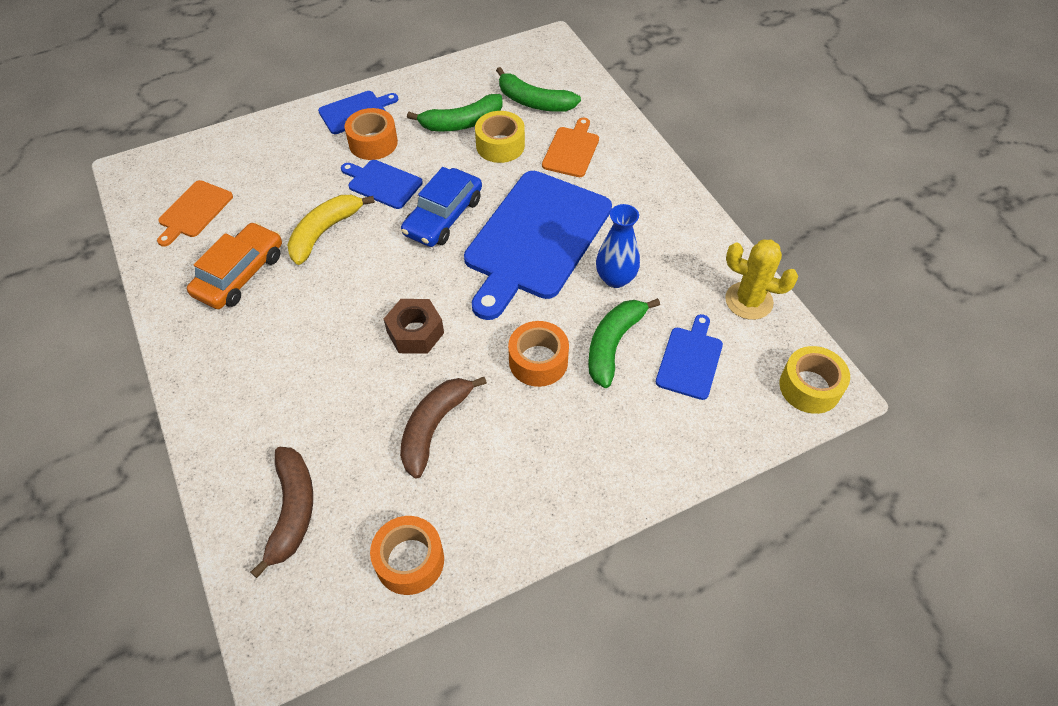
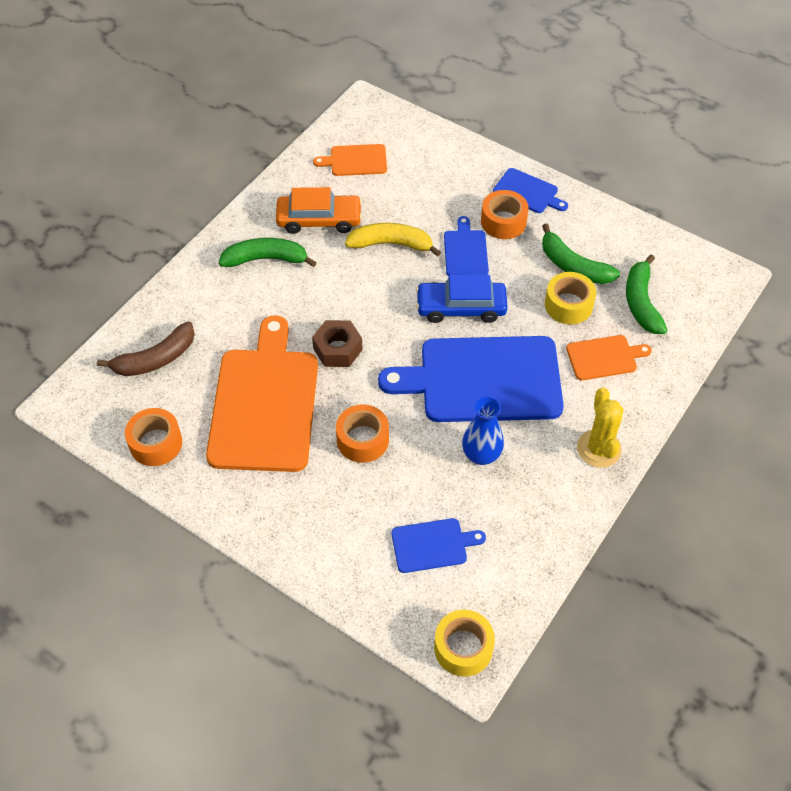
camera: 60 degrees right, 0 degrees up
(434, 427) = (264, 403): brown banana -> orange cutting board
(613, 344) = (412, 483): green banana -> green banana (266, 259)
(748, 301) = (527, 565): yellow cactus -> yellow cactus (599, 449)

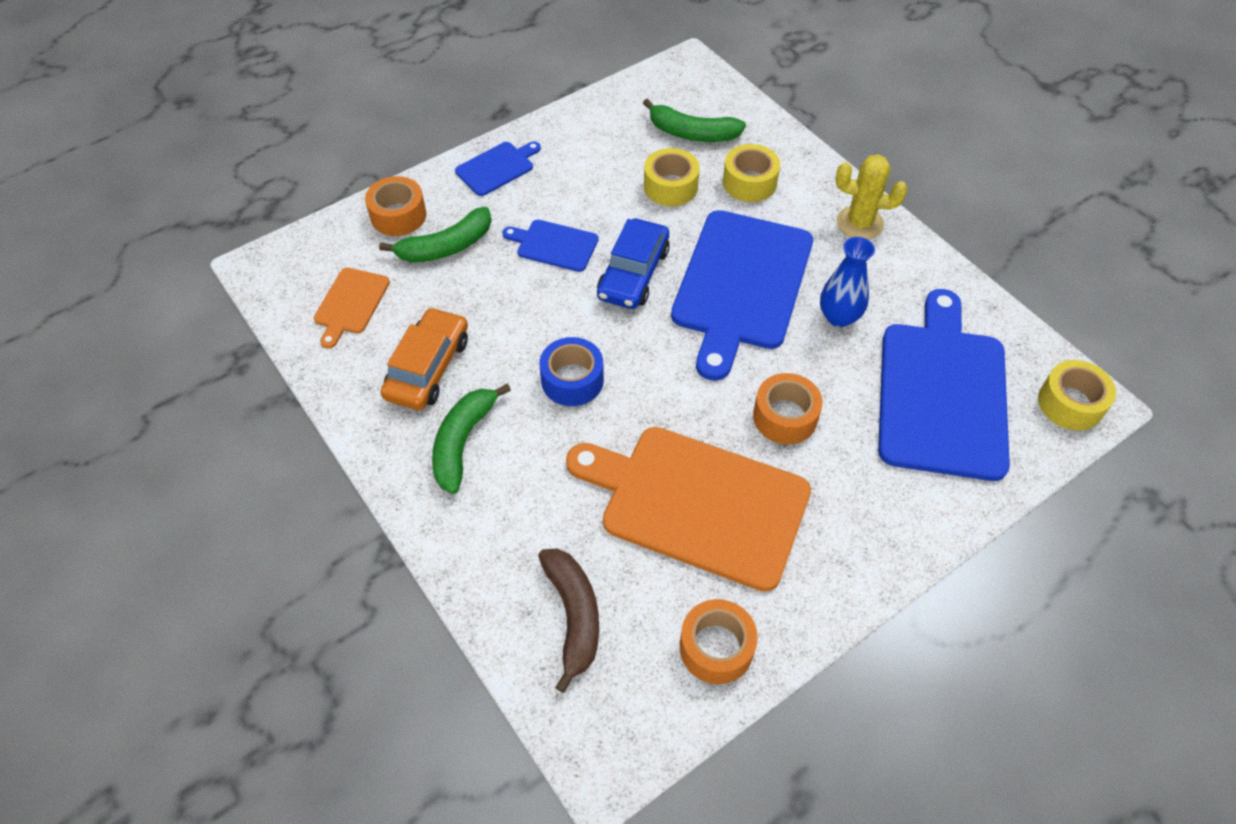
camera: 70 degrees left, 0 degrees up
(337, 349) = (644, 405): brown nut -> none
(342, 301) = (572, 380): none -> blue tape
(391, 244) = (507, 308): yellow banana -> none
(432, 545) = (942, 393): blue cutting board -> blue cutting board, size x2.15
(503, 222) = (528, 200): orange tape -> orange tape (398, 215)
(573, 266) = (620, 166): green banana -> green banana (446, 247)
(604, 357) = (749, 182): orange cutting board -> yellow tape

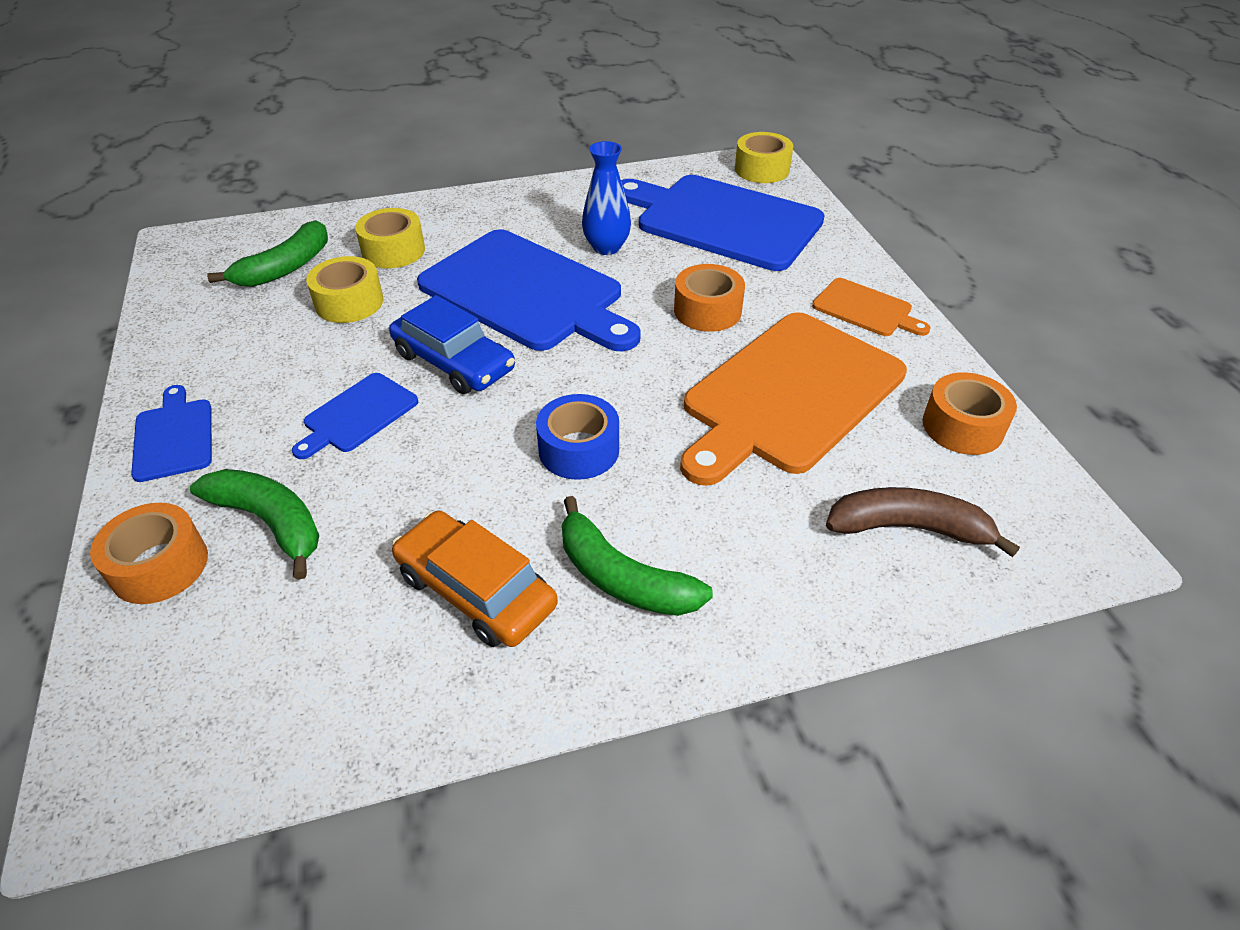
camera: 70 degrees left, 10 degrees down
(350, 304) = (289, 665): orange cutting board -> orange cutting board (865, 309)
(446, 247) = (270, 522): green banana -> green banana turned 45 degrees counterclockwise
(859, 223) = (503, 205): yellow cactus -> none

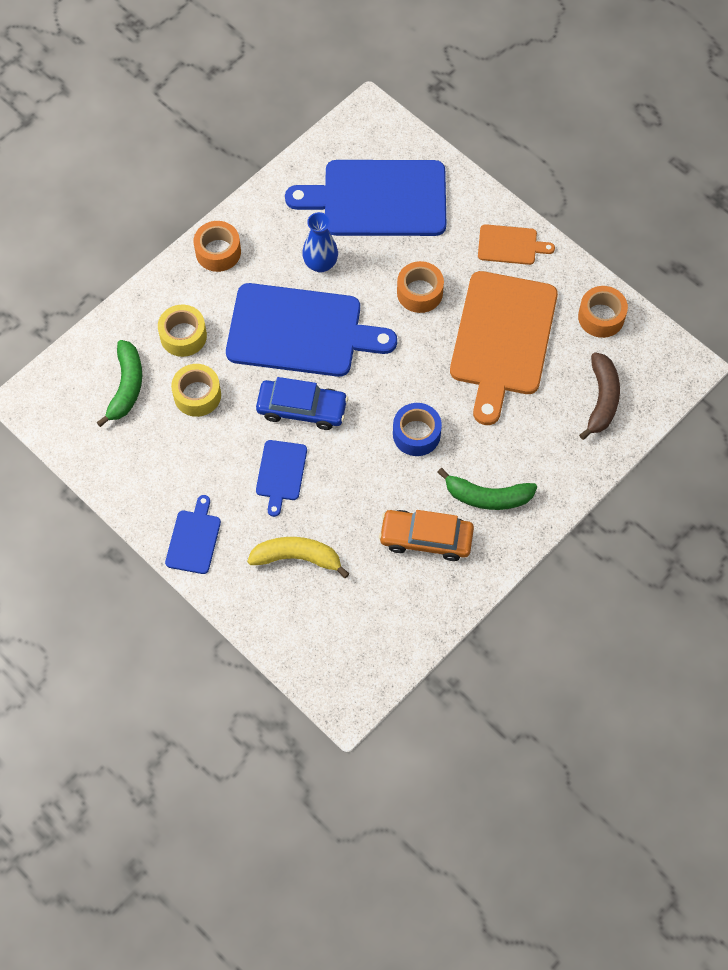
camera: 30 degrees left, 20 degrees up
(159, 566) = (267, 607): orange tape -> orange tape (218, 252)
(174, 436) = (194, 539): blue cutting board -> blue cutting board turned 60 degrees clockwise
(270, 522) = (297, 558): green banana -> yellow banana
(762, 169) = (371, 125): yellow tape -> none
(908, 528) = (601, 399): brown banana -> brown banana turned 120 degrees clockwise

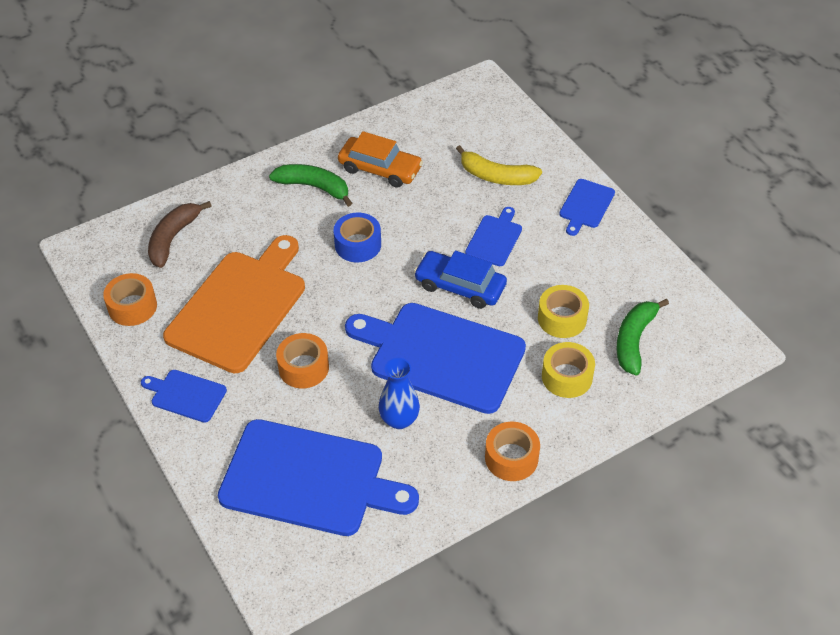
camera: 165 degrees left, 15 degrees down
(510, 245) = (186, 395): orange cutting board -> blue cutting board

